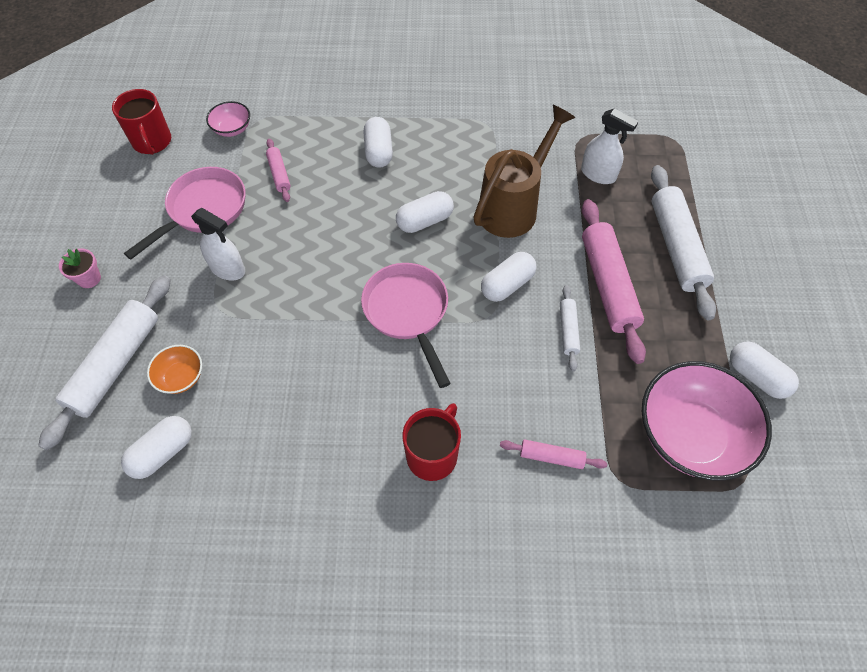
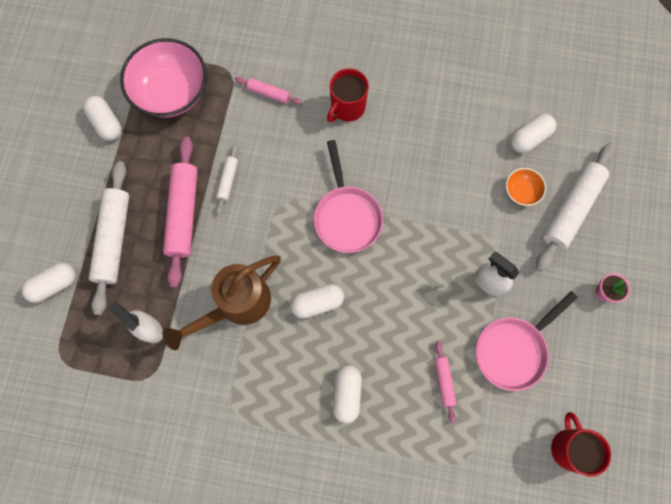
camera: 170 degrees left, 15 degrees up
(232, 129) = (490, 452): pink bowl -> none
(507, 285) = (263, 228): white capsule -> white capsule (54, 285)

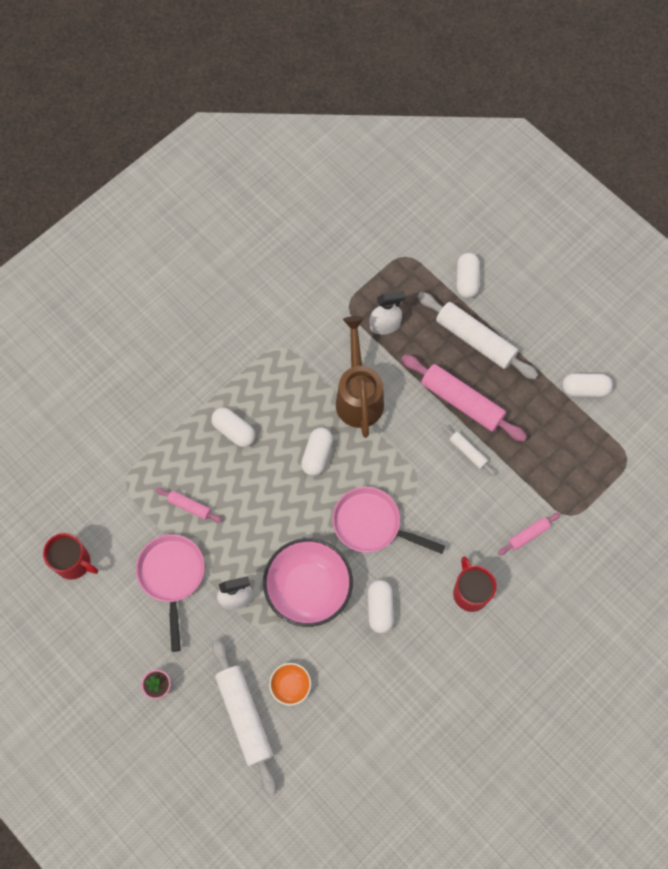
camera: 125 degrees right, 5 degrees down
(171, 92) = (582, 456): pink bowl -> pink bowl (308, 588)
(529, 138) = (332, 732): white capsule -> white capsule (380, 608)

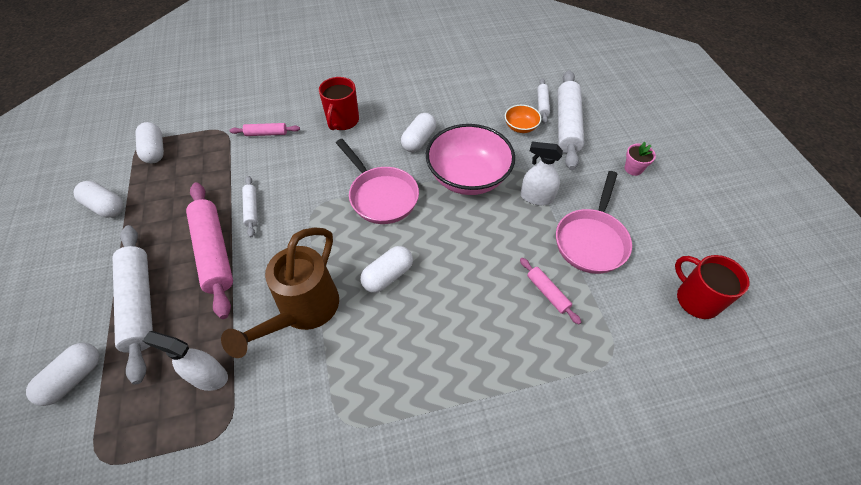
camera: 150 degrees left, 15 degrees down
(234, 431) = (460, 346): white capsule -> white capsule (155, 151)
(283, 736) = (542, 104): none -> white rolling pin

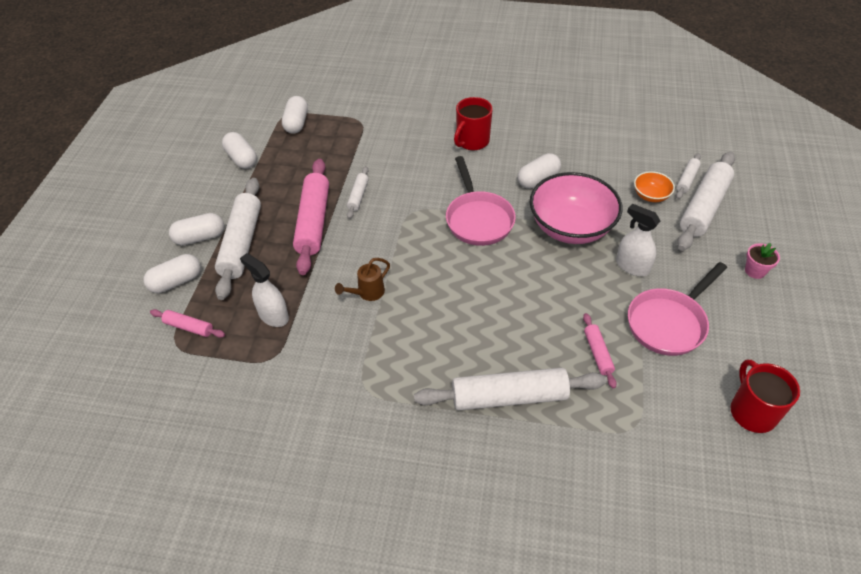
camera: 25 degrees right, 5 degrees down
(266, 133) = (397, 134): pink rolling pin -> pink rolling pin (189, 327)
(303, 312) = (367, 293): brown watering can -> brown watering can, size x0.47
(388, 276) = (453, 289): white capsule -> white capsule (200, 237)
(490, 371) = (509, 397): none -> white rolling pin

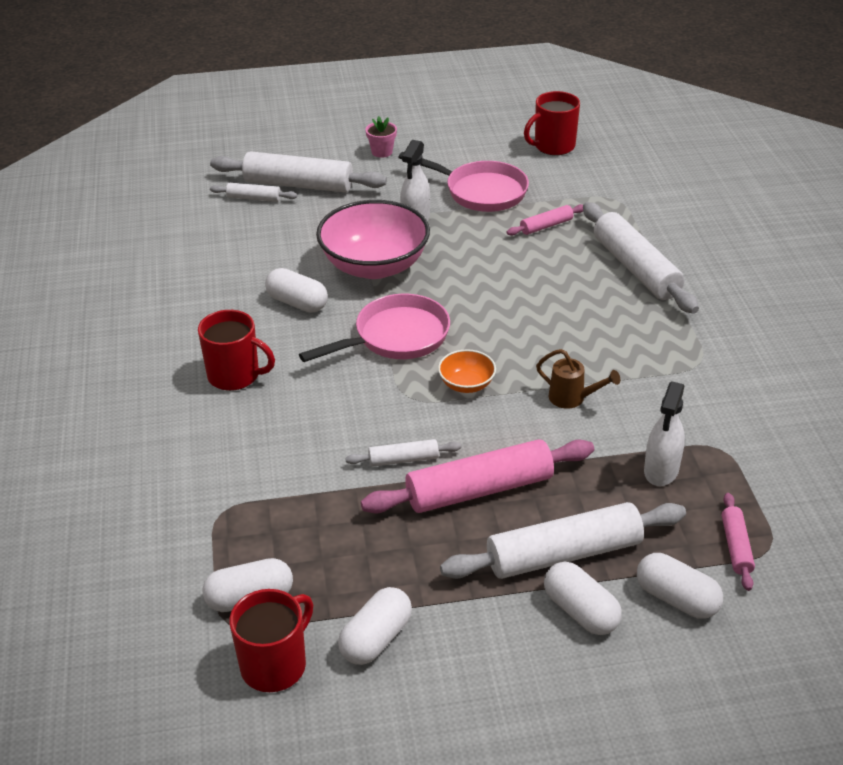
camera: 110 degrees left, 10 degrees down
(252, 125) = (275, 665): none -> red mug
(651, 195) = (293, 219): orange bowl -> orange bowl (466, 384)

